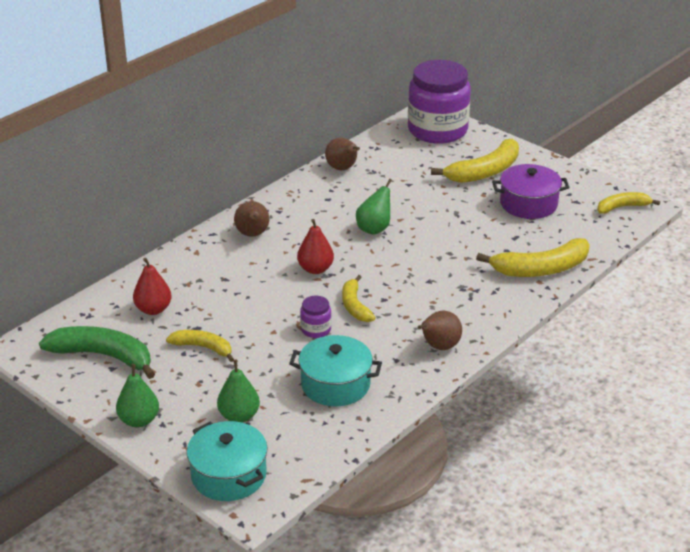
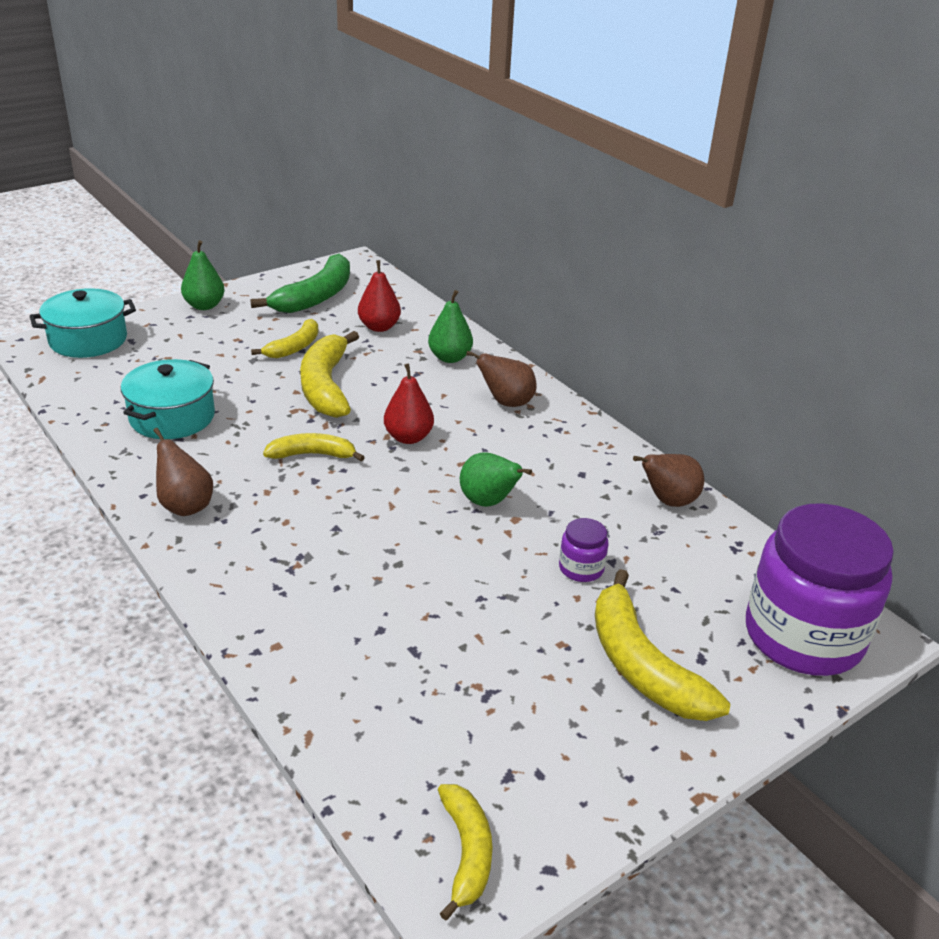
camera: 100 degrees right, 0 degrees up
(239, 416) = (168, 354): green pear -> green pear (450, 358)
(316, 329) = (282, 419): purple jar -> purple jar (581, 568)
(528, 204) = (516, 698): purple pot -> none
(541, 269) = (308, 657): yellow banana -> yellow banana (326, 386)

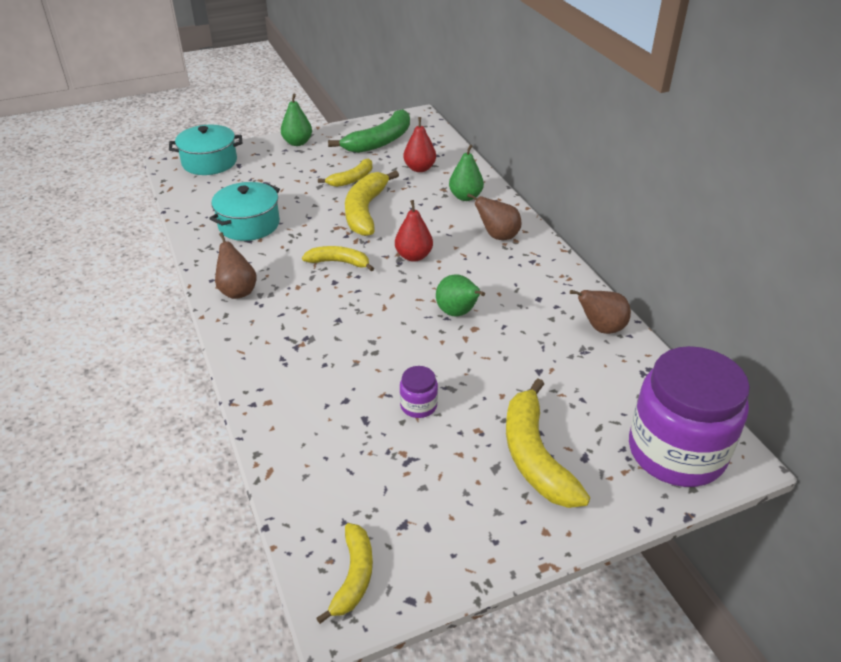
camera: 15 degrees right, 5 degrees up
(581, 568) = (512, 373): purple jar -> purple jar (418, 405)

